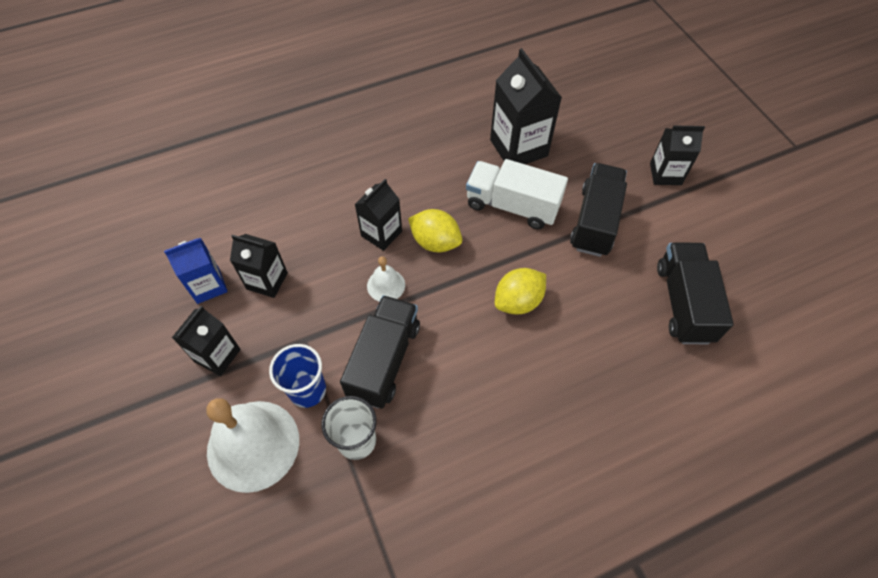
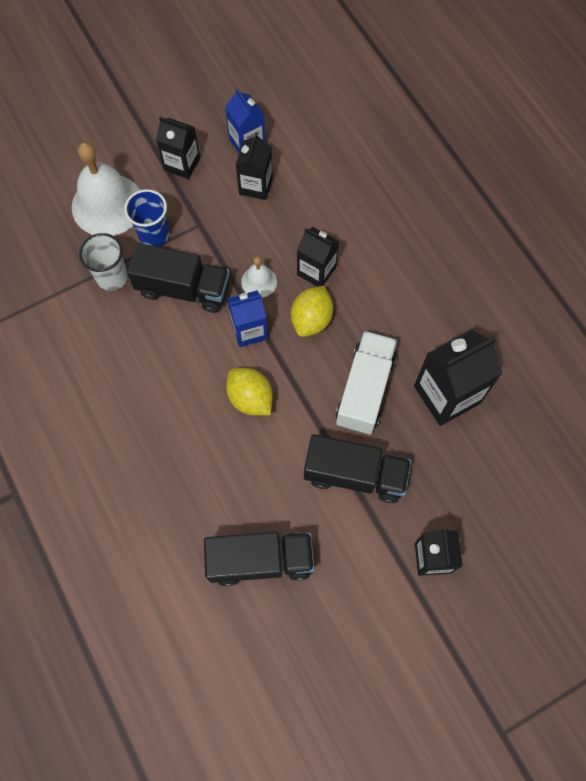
camera: 85 degrees right, 10 degrees up
(441, 298) = (249, 330): none -> blue carton

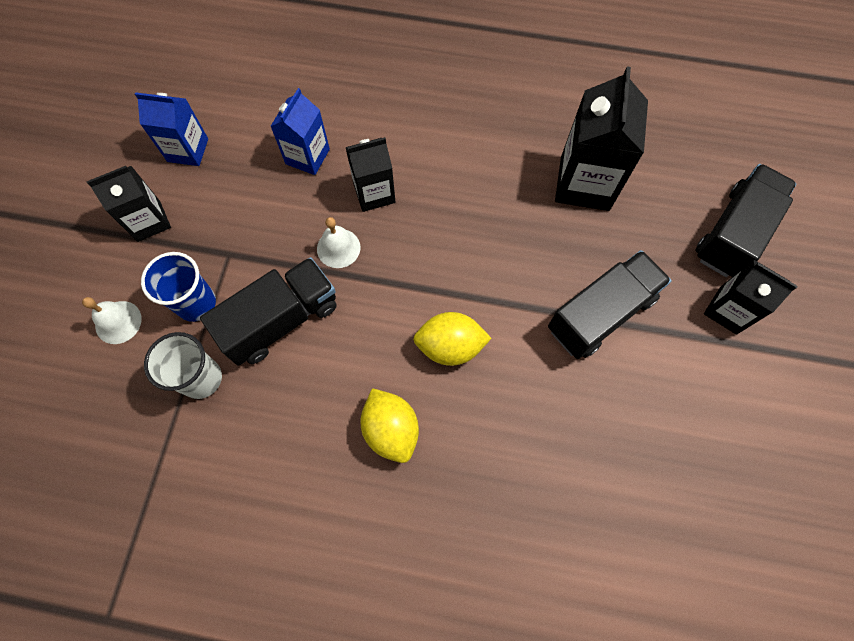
camera: 50 degrees left, 0 degrees up
(107, 205) = (118, 322): white bell -> white bell, size x0.48
(249, 330) = (380, 294): blue carton -> blue carton (307, 156)
(255, 185) = (239, 176): black carton -> none
(260, 560) = (623, 464): black truck -> black truck (733, 233)
(311, 319) = (418, 234): yellow lemon -> yellow lemon (391, 429)
(365, 390) = (525, 243): white truck -> none

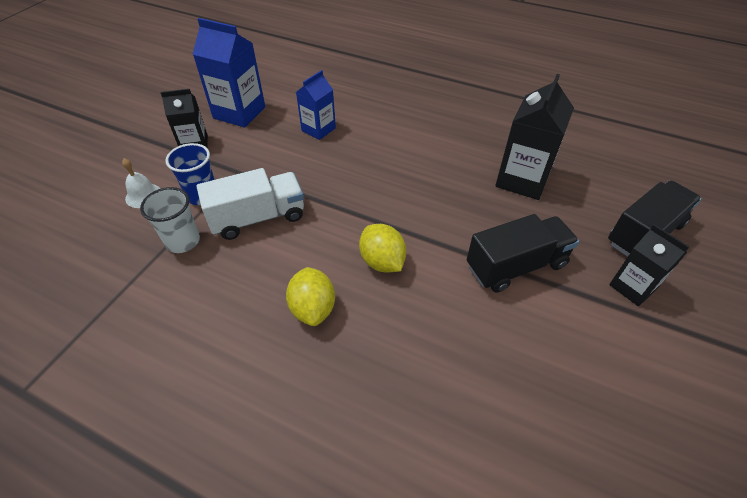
camera: 15 degrees right, 20 degrees down
(188, 150) = (239, 112): blue carton -> blue carton, size x1.60
(281, 320) = (258, 218): black truck -> white truck
(338, 248) = (319, 183): white bell -> none
(374, 193) = (358, 157): black carton -> none
(450, 346) = (382, 261): yellow lemon -> yellow lemon turned 45 degrees clockwise

